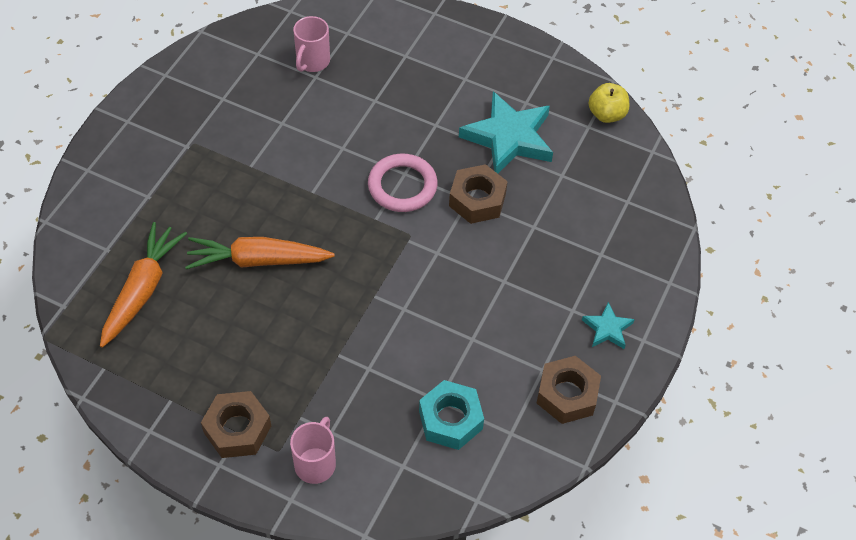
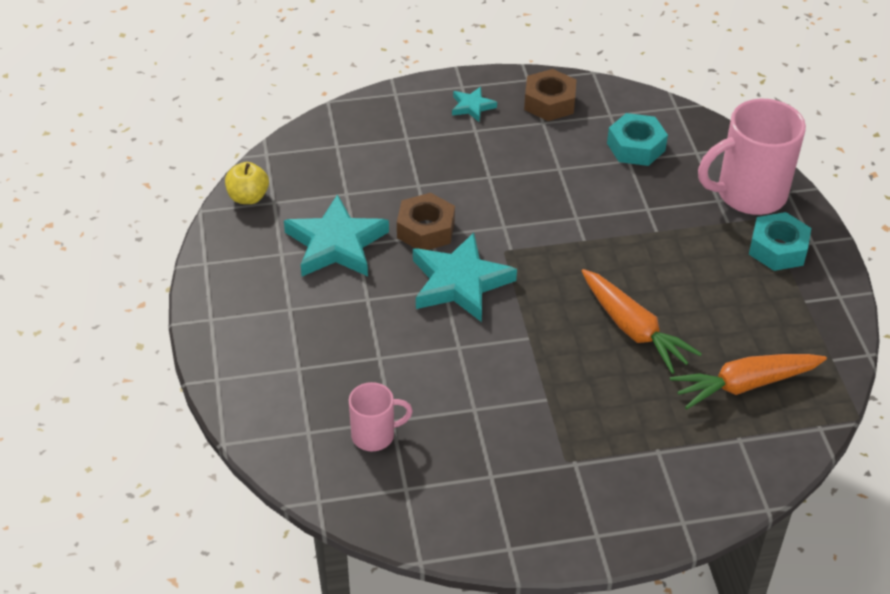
camera: 125 degrees left, 10 degrees down
(237, 429) = (777, 249): brown nut -> turquoise nut
(316, 463) = (749, 194): pink mug -> pink mug, size x1.89
(402, 186) = (460, 283): pink ring -> turquoise star

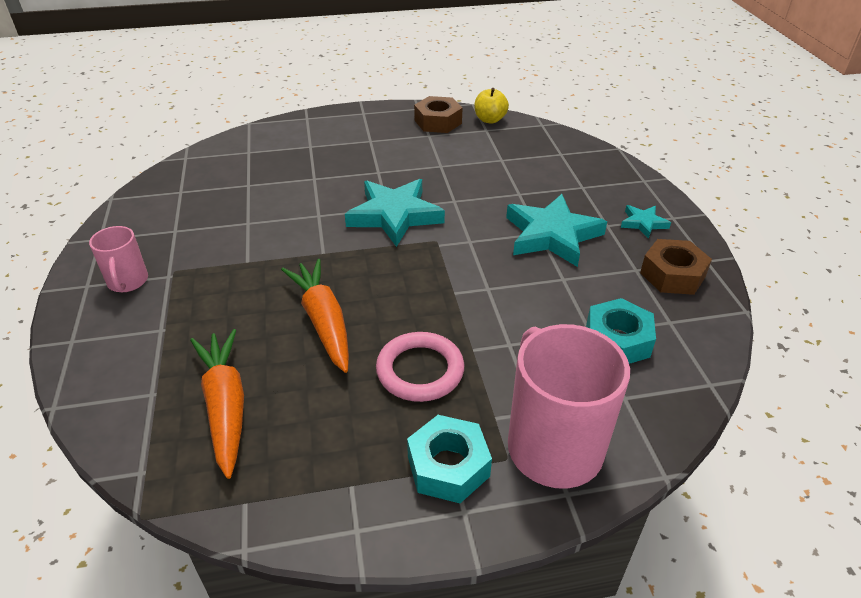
camera: 90 degrees right, 5 degrees down
(336, 244) = (440, 157): turquoise star -> turquoise star (552, 235)
(374, 435) = (236, 177): pink mug -> pink mug (128, 282)
(426, 229) = (461, 198): brown nut -> brown nut (438, 122)
(633, 329) = (323, 321): orange carrot -> orange carrot turned 105 degrees clockwise
(686, 263) = (420, 370): none -> pink ring

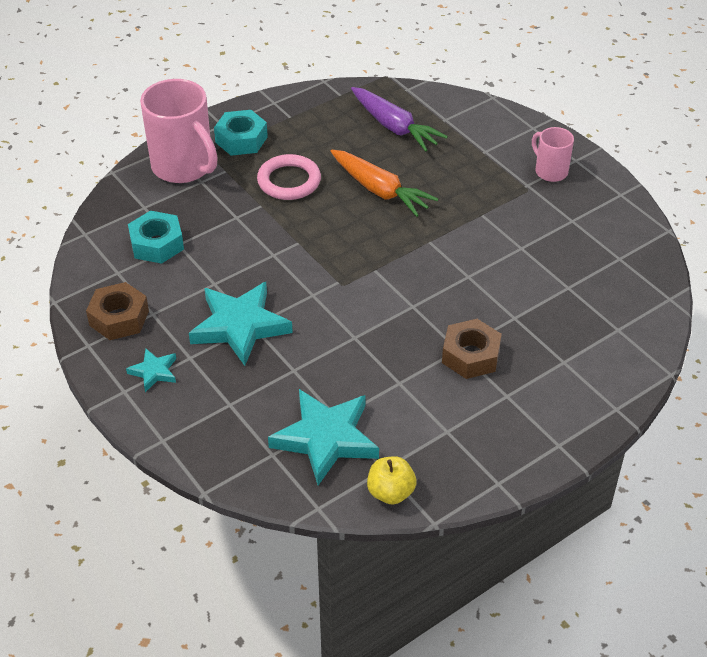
camera: 155 degrees right, 5 degrees up
(225, 406) = (394, 127): orange carrot -> purple carrot
(394, 215) = (399, 299): turquoise star -> turquoise star (326, 438)
(438, 122) = (453, 462): brown nut -> brown nut (470, 356)

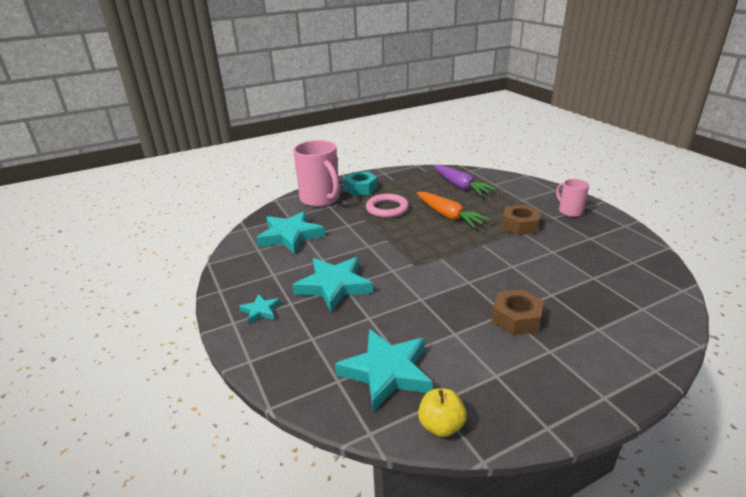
camera: 10 degrees right, 15 degrees down
(119, 318) = (248, 275): brown nut -> brown nut (520, 225)
(157, 244) = (290, 236): turquoise nut -> turquoise star

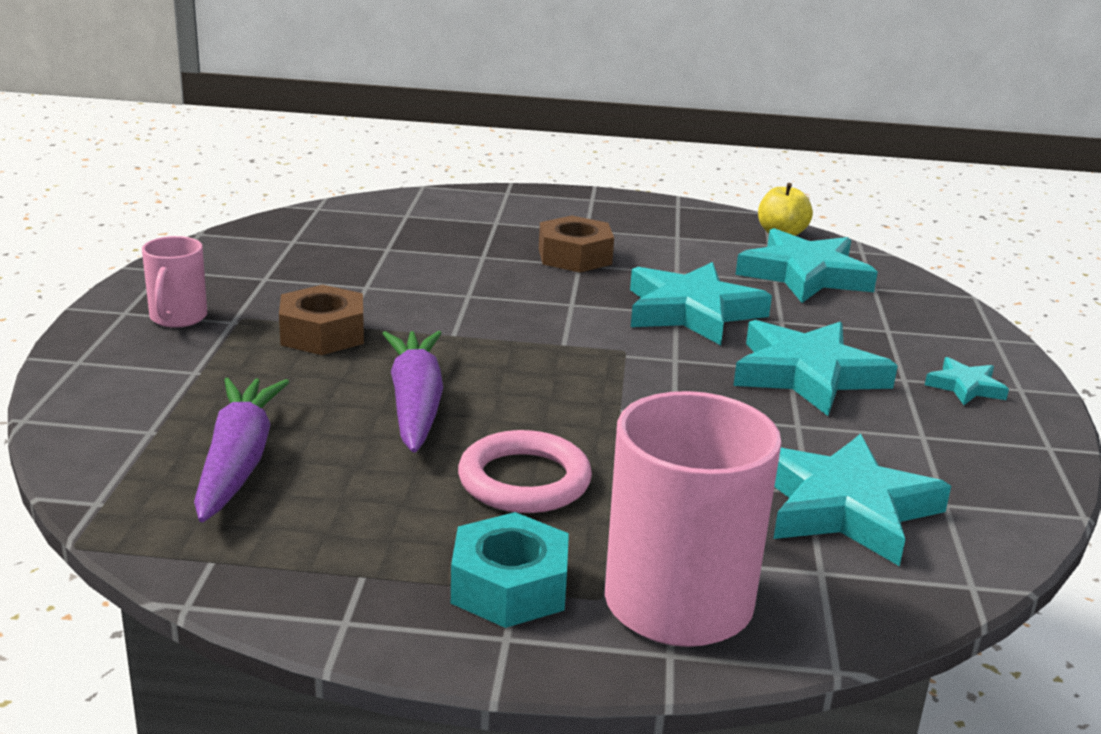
camera: 150 degrees left, 5 degrees down
(414, 303) = (692, 312): none -> turquoise star
(448, 216) = (415, 404): orange carrot -> purple carrot

